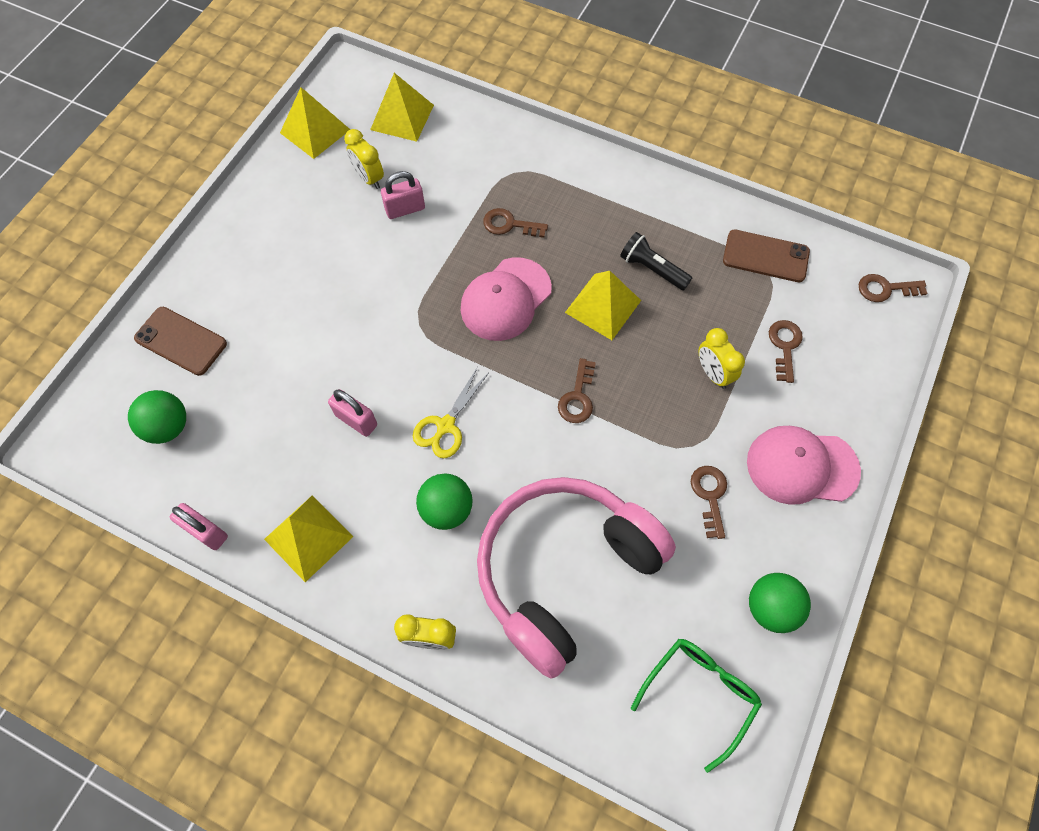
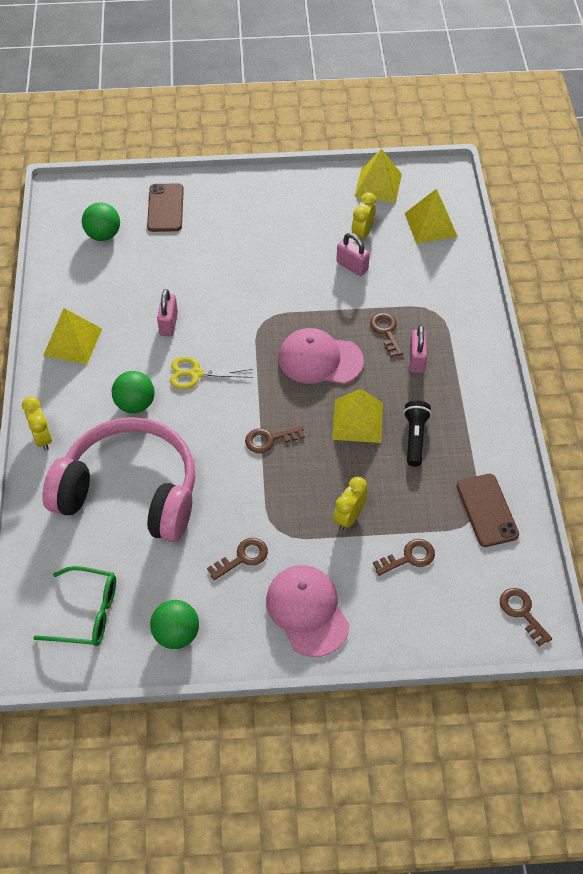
camera: 60 degrees right, 10 degrees down
(206, 532) = (47, 290): pink padlock -> pink padlock (416, 360)

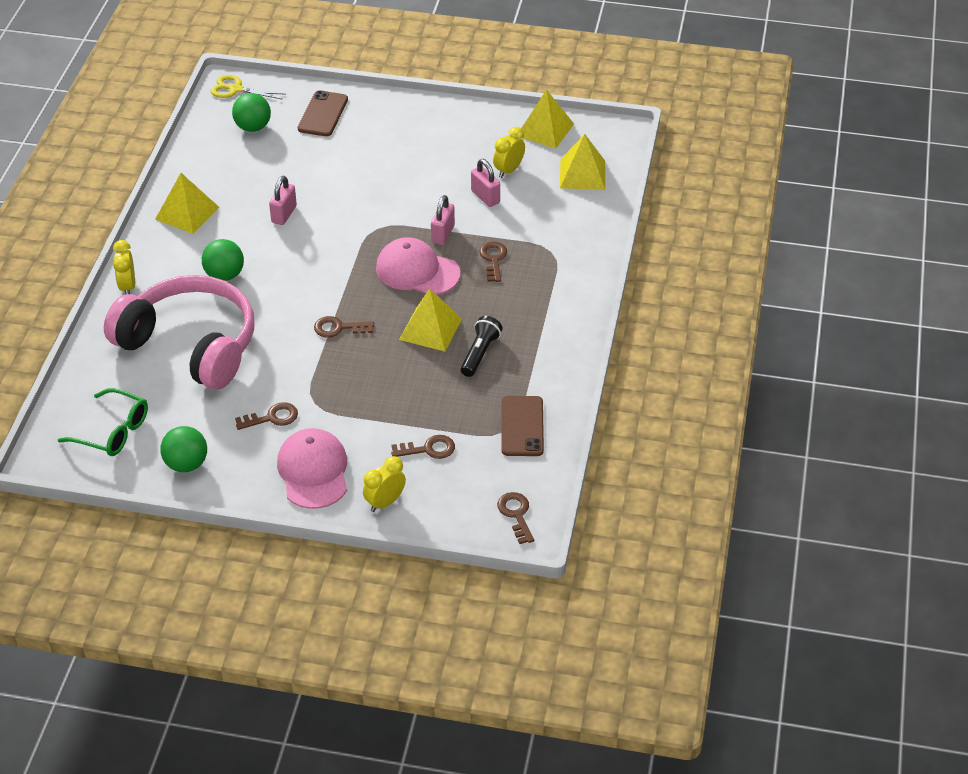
camera: 15 degrees right, 10 degrees down
(196, 373) = (292, 261): yellow scissors -> yellow scissors (236, 89)
(349, 517) = (386, 406): yellow clock -> yellow clock (385, 502)
(416, 360) = (512, 289): pink padlock -> pink padlock (443, 234)

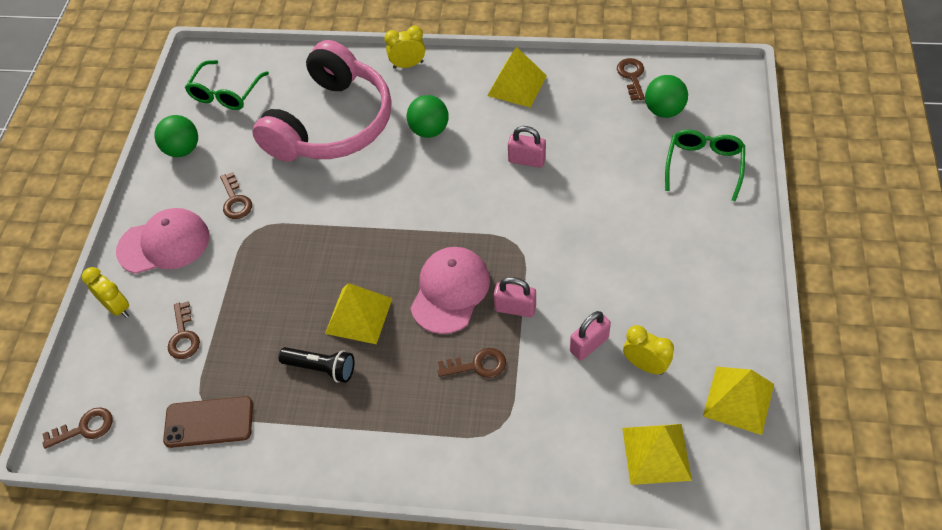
camera: 90 degrees right, 10 degrees up
(236, 89) = (725, 85): yellow scissors -> none
(323, 114) = (704, 166): brown phone -> green glasses
(338, 328) = (358, 233): brown key -> brown key (632, 76)

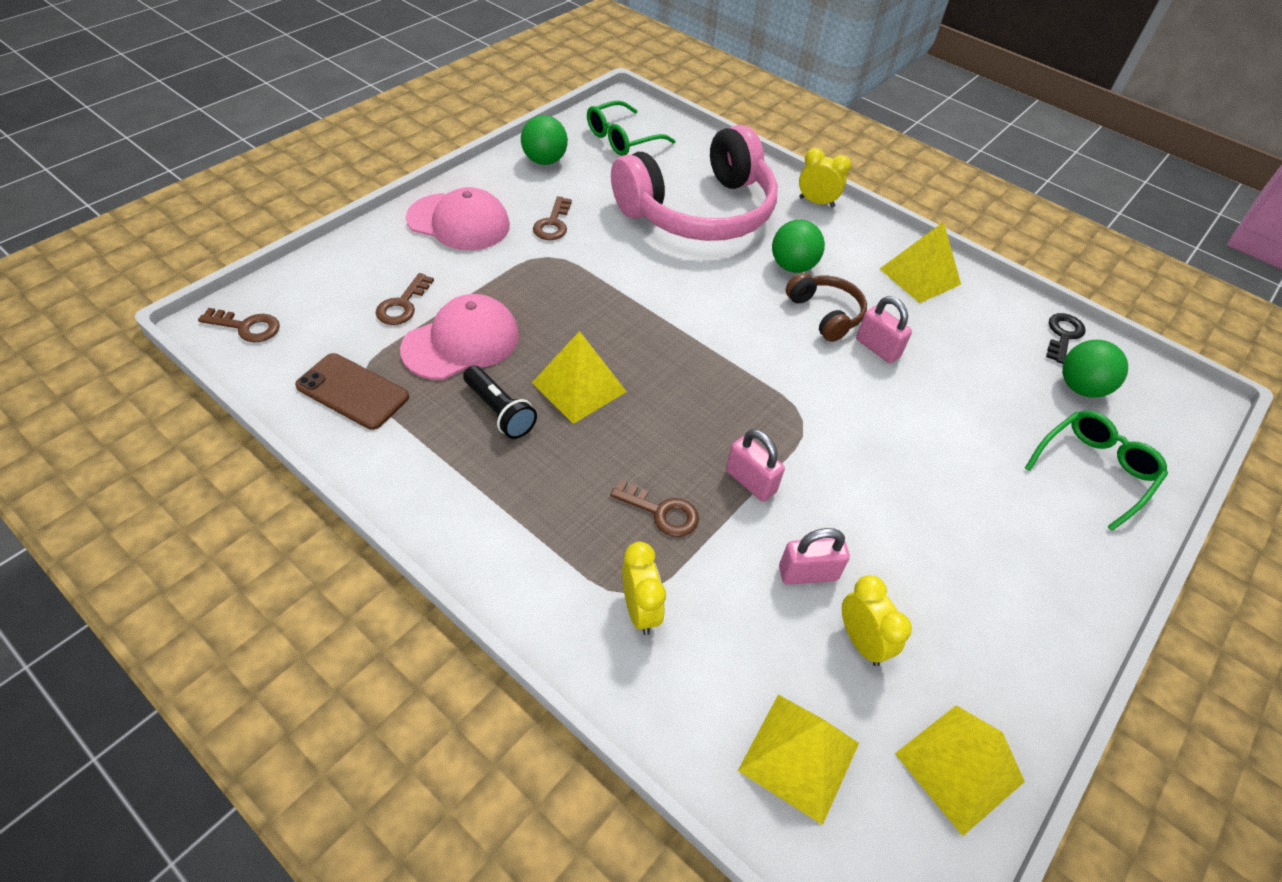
camera: 25 degrees right, 5 degrees down
(117, 307) = (371, 248): yellow clock -> yellow clock (640, 610)
(450, 291) = (692, 421): pink cap -> pink cap (461, 342)
(476, 155) = (825, 314): none -> brown headphones
(632, 76) = (1063, 335): brown key -> black key

